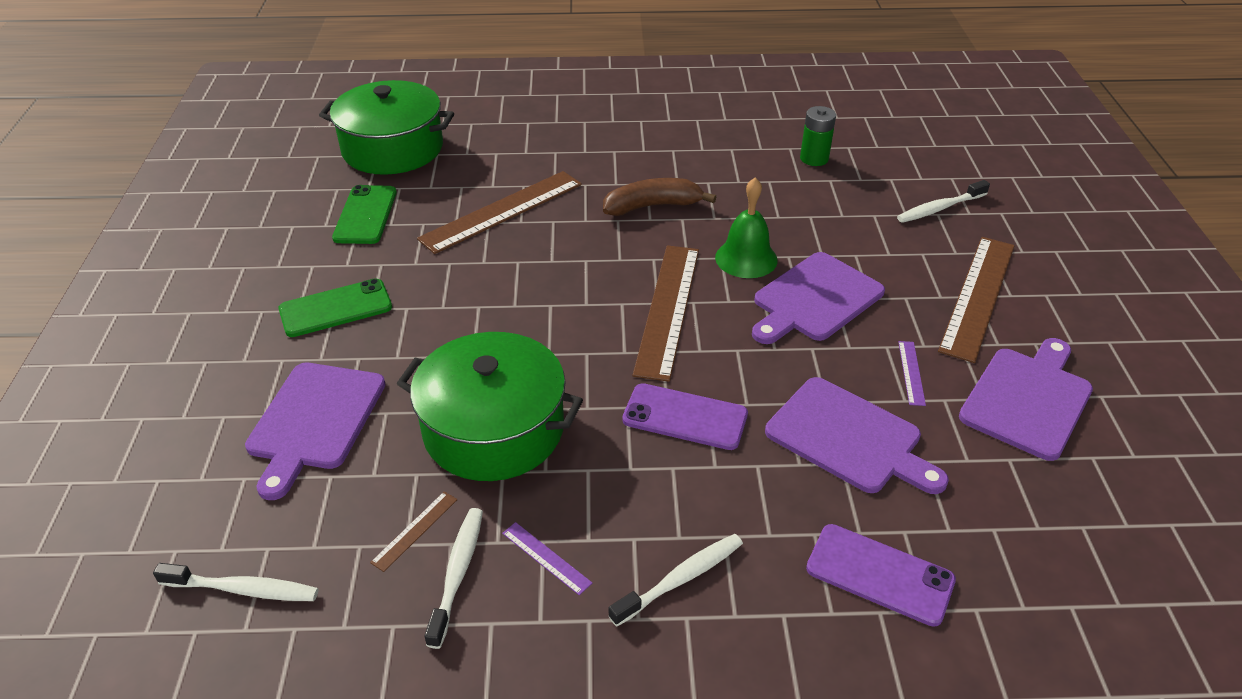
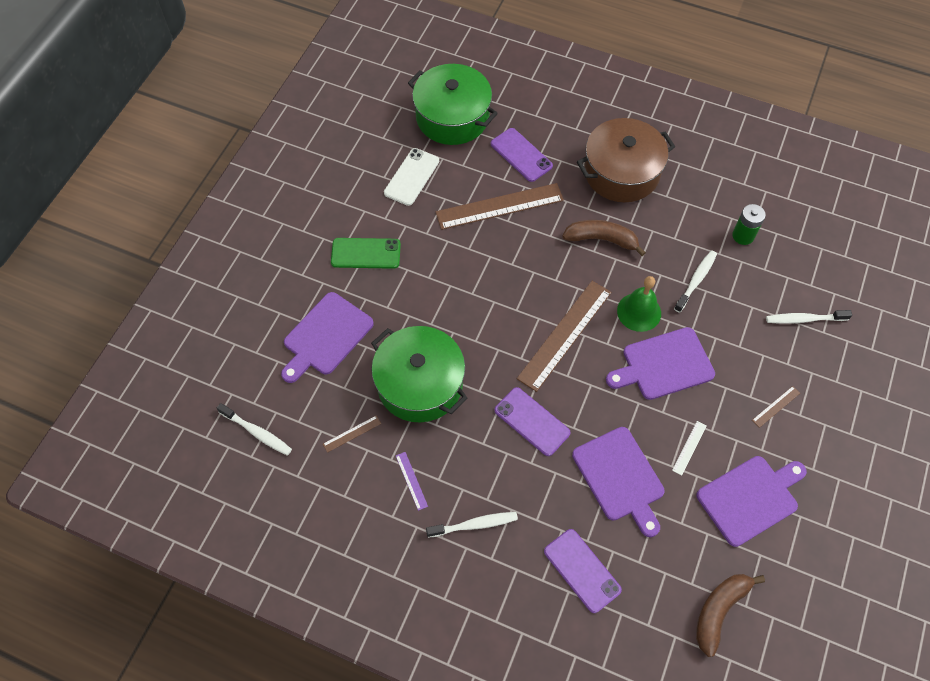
camera: 25 degrees right, 20 degrees up
(365, 215) = (412, 177): green phone -> white phone
(458, 573) = (363, 470): white toothbrush -> white toothbrush (696, 280)
(502, 159) = (521, 155): none -> purple phone
(635, 143) = (621, 172): none -> brown pot
(911, 372) = (689, 447): purple ruler -> white ruler
(977, 296) = (776, 406): brown ruler -> brown ruler, size x0.42
(1100, 546) = (719, 611): none -> brown banana

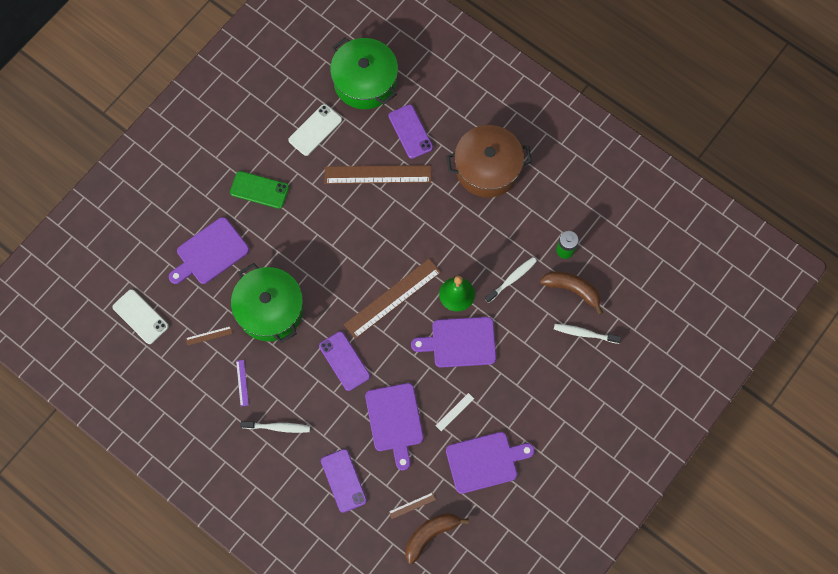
camera: 15 degrees right, 10 degrees up
(257, 432) = (140, 317): white toothbrush -> white phone
(601, 239) = (449, 224): brown banana -> brown banana (572, 289)
(776, 406) = (533, 397): brown ruler -> brown ruler (412, 505)

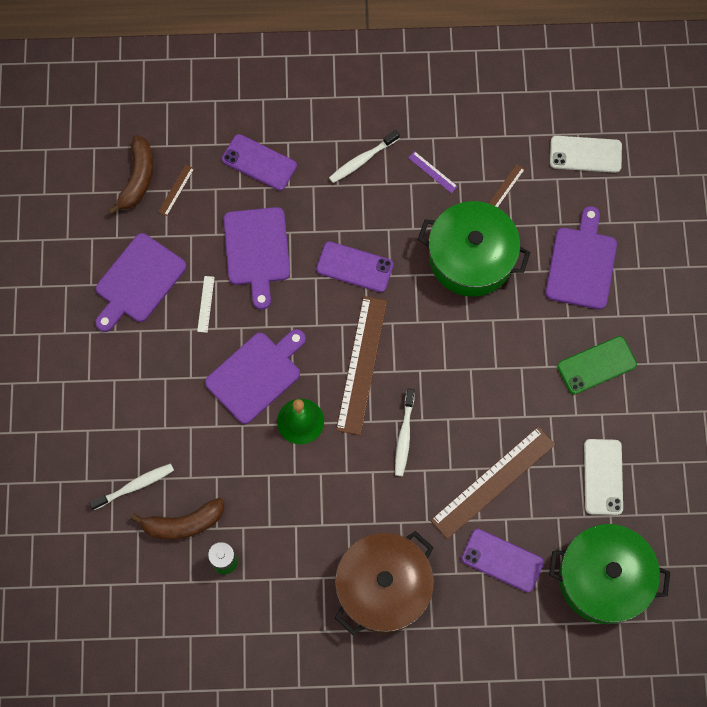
camera: 140 degrees right, 0 degrees up
(395, 421) = (257, 251): purple cutting board -> purple cutting board turned 135 degrees counterclockwise
(512, 279) = (256, 483): white toothbrush -> white toothbrush (404, 436)

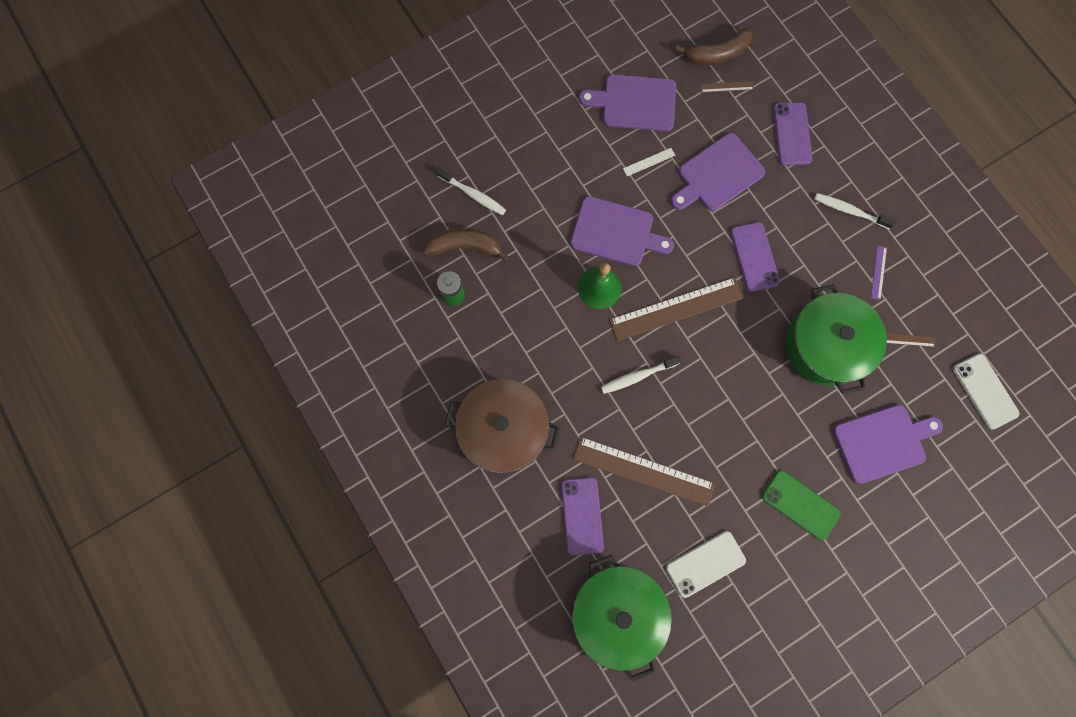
camera: 60 degrees right, 5 degrees up
(183, 523) = (465, 247): brown banana -> brown banana turned 135 degrees clockwise

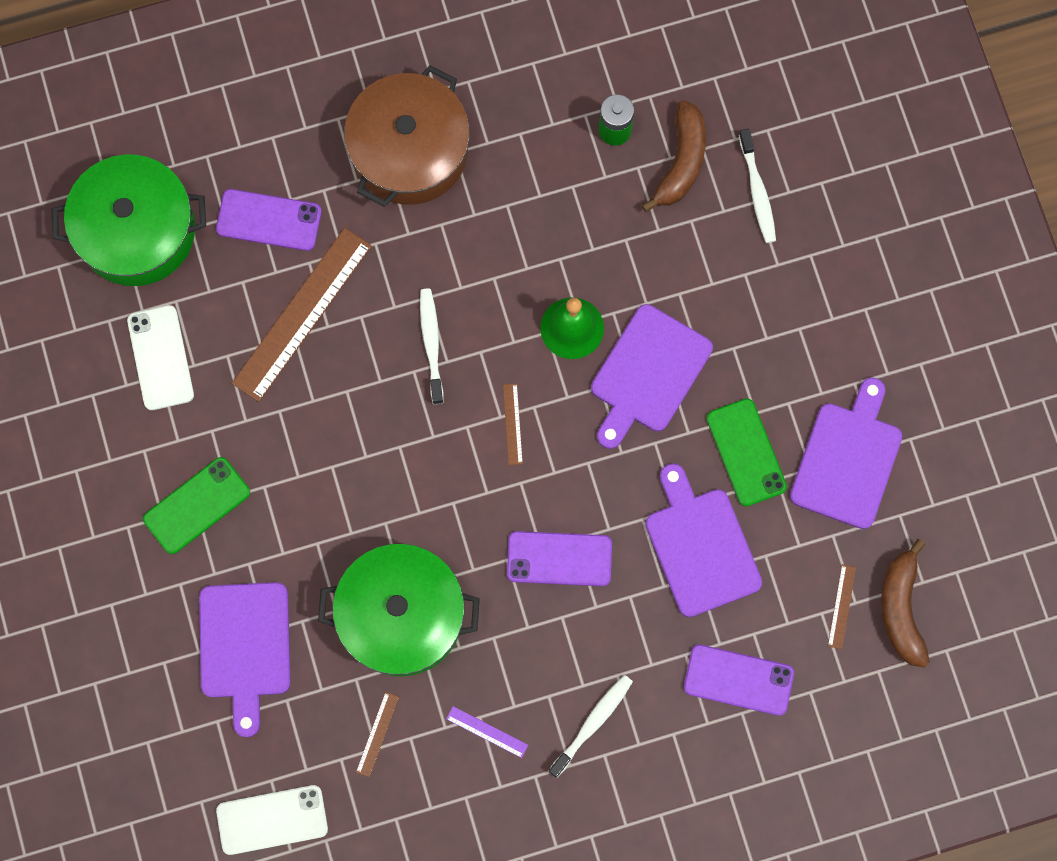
camera: 105 degrees right, 0 degrees up
(473, 195) = (757, 192): white toothbrush -> white toothbrush turned 60 degrees counterclockwise
(649, 162) = (746, 452): white ruler -> green phone
(676, 308) = (513, 424): brown ruler -> brown ruler, size x0.42

